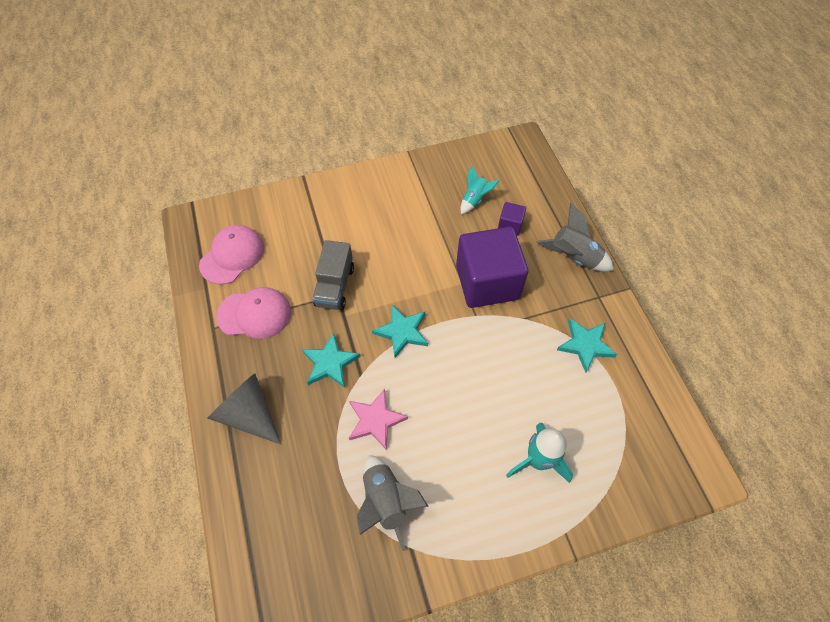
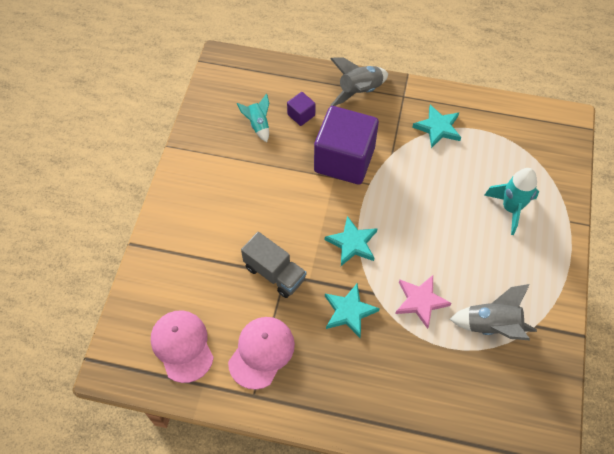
camera: 60 degrees left, 0 degrees up
(249, 414) = (361, 398): grey cone -> none

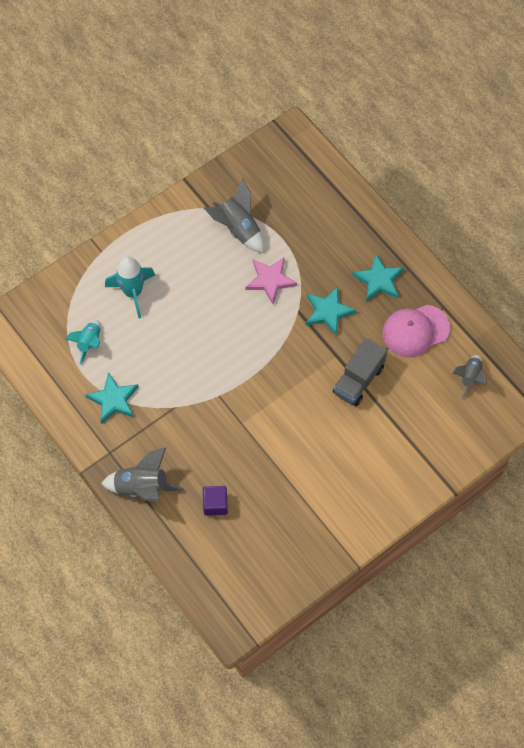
camera: 140 degrees left, 5 degrees up
(182, 346) = (469, 378): pink cap -> grey rocket
(258, 125) = (261, 524): turquoise rocket -> turquoise rocket (89, 343)
(275, 273) = (358, 380): grey truck -> grey truck turned 135 degrees counterclockwise
(344, 160) = (219, 432): purple cube -> none
(352, 243) = (279, 358): turquoise star -> turquoise star (379, 280)

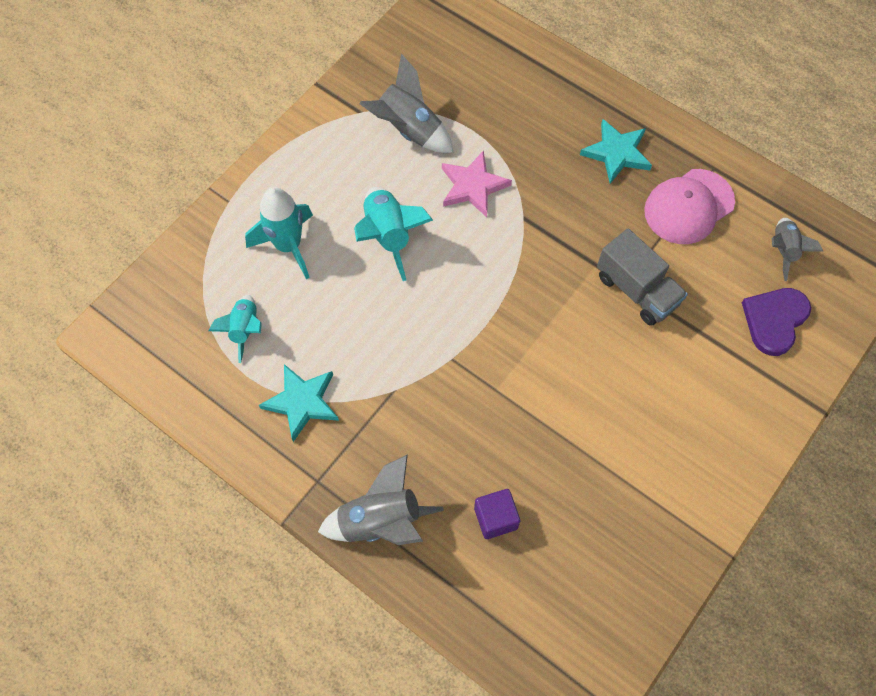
camera: 15 degrees left, 0 degrees up
(202, 302) = (388, 236): none -> turquoise rocket
(328, 311) = (564, 209): turquoise star -> none
(358, 380) = (637, 290): grey truck -> grey truck turned 60 degrees counterclockwise
(445, 424) = (774, 320): none -> purple heart

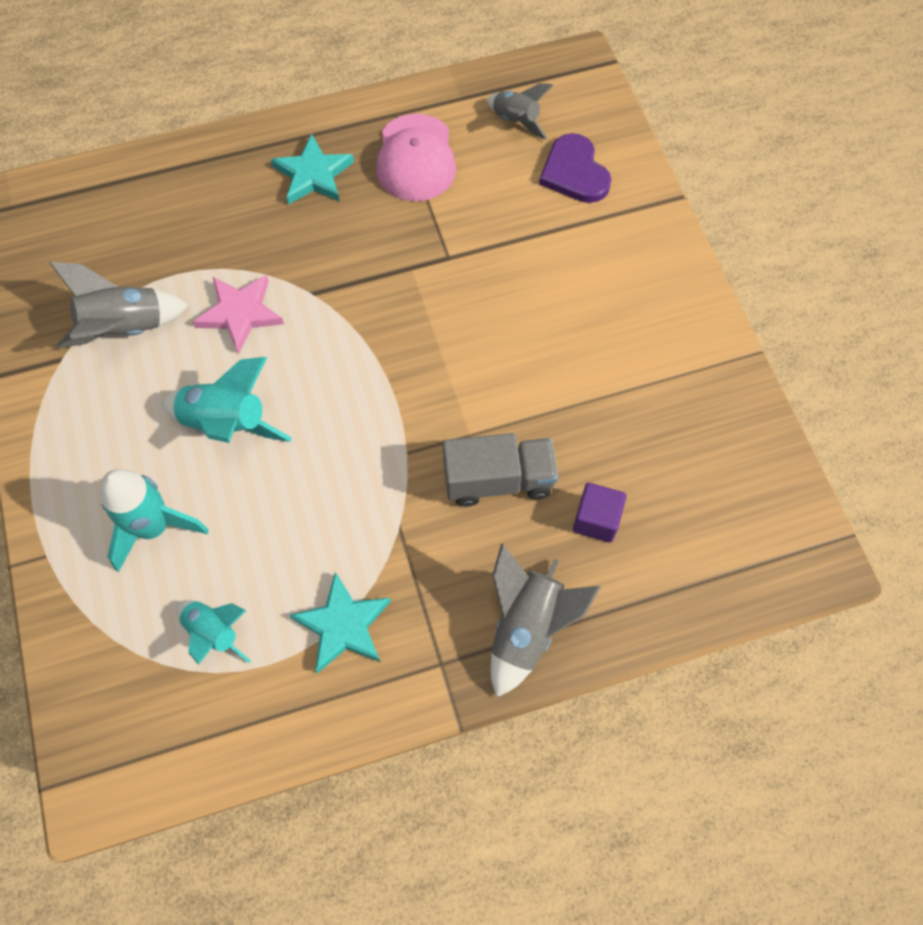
camera: 55 degrees left, 0 degrees up
(637, 290) = (463, 253): grey truck -> grey truck (498, 480)

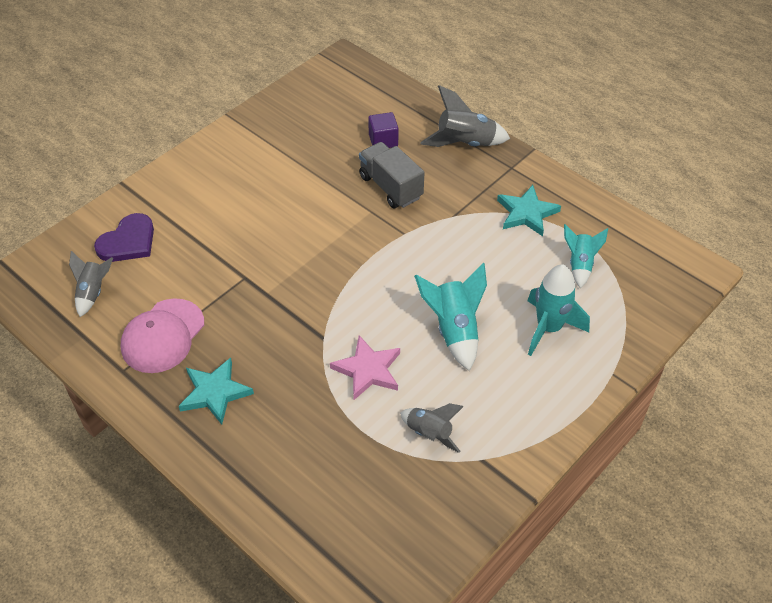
camera: 120 degrees left, 15 degrees down
(125, 329) = (429, 433): grey rocket -> grey rocket, size x0.65
(415, 158) = (163, 336): pink cap -> pink cap turned 150 degrees clockwise

